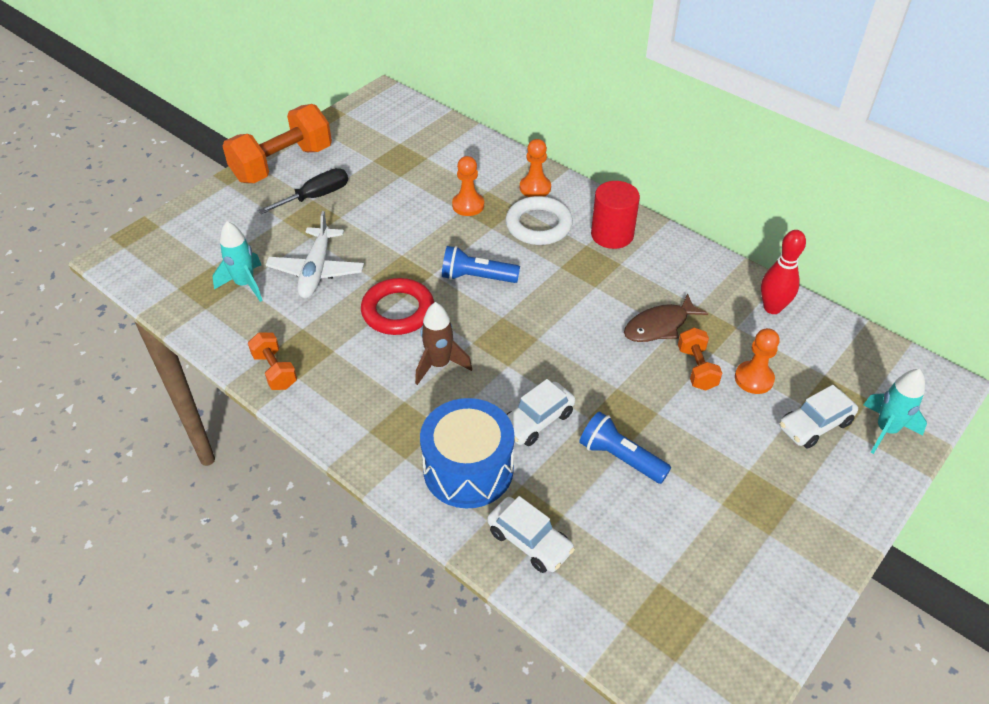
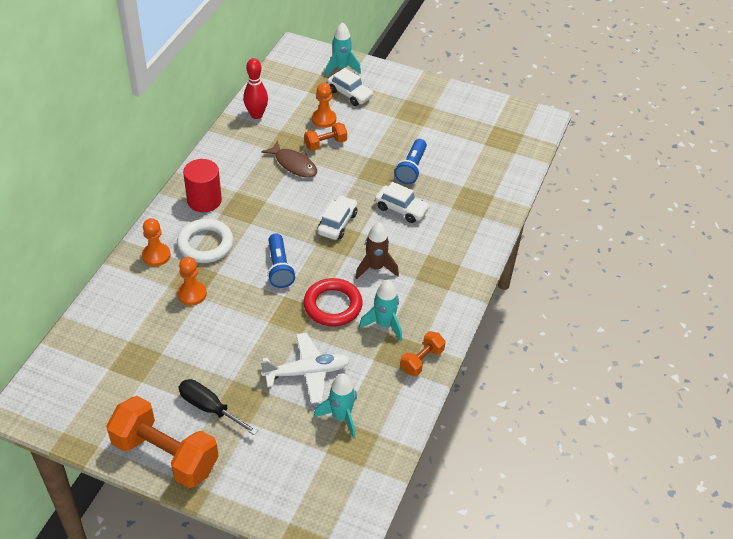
camera: 110 degrees left, 0 degrees up
(346, 350) = (384, 324): none -> turquoise rocket
(468, 469) = (453, 233): blue drum -> none
(529, 541) = (487, 196): white car -> white car (337, 223)

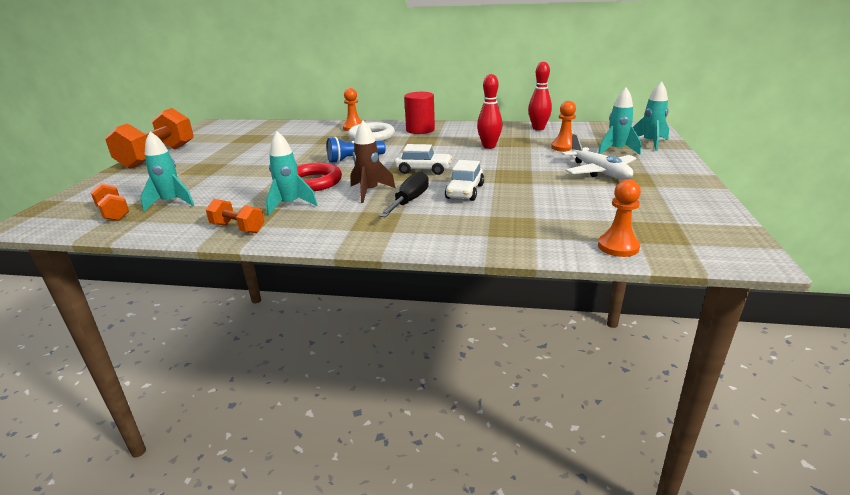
camera: 80 degrees right, 20 degrees down
(192, 294) = (317, 141): orange pawn -> orange pawn (618, 247)
(209, 408) = (198, 161): black screwdriver -> black screwdriver (409, 201)
(294, 164) = (489, 146): brown fish -> red bowling pin
(307, 372) = (229, 184): white plane -> white plane (599, 172)
(325, 144) = (530, 152): orange dumbbell -> orange dumbbell (113, 213)
(350, 94) = (616, 151): white car -> turquoise rocket
(411, 168) = (535, 188): blue flashlight -> none

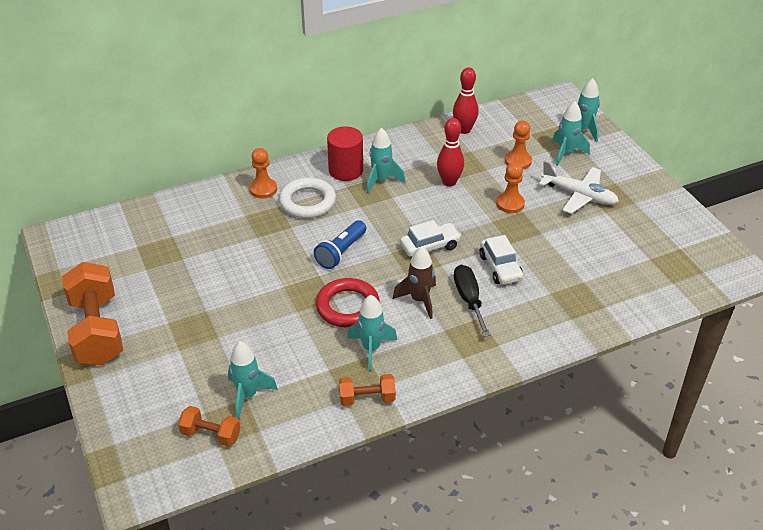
camera: 35 degrees left, 15 degrees up
(438, 137) = (381, 180): none -> turquoise rocket
(618, 247) = (664, 294): orange pawn -> orange pawn (510, 204)

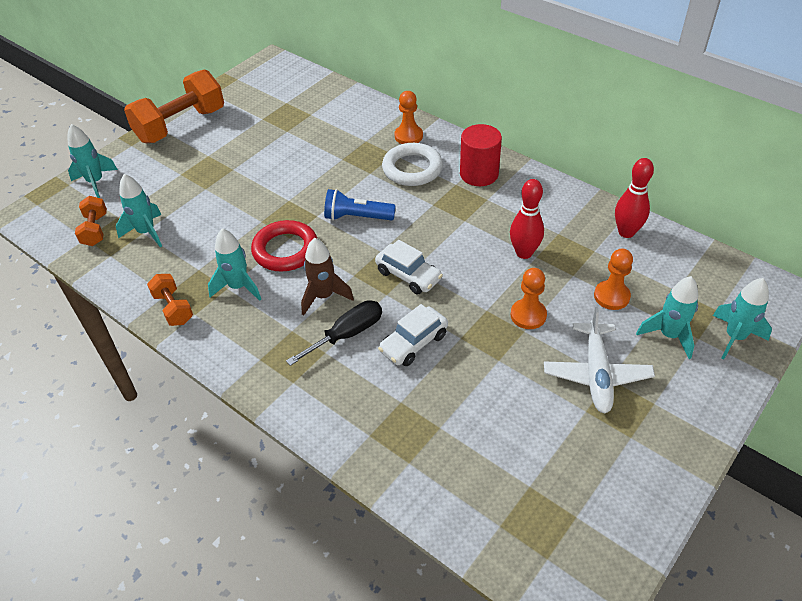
camera: 65 degrees right, 5 degrees up
(381, 180) = (484, 203): turquoise rocket -> turquoise rocket (96, 182)

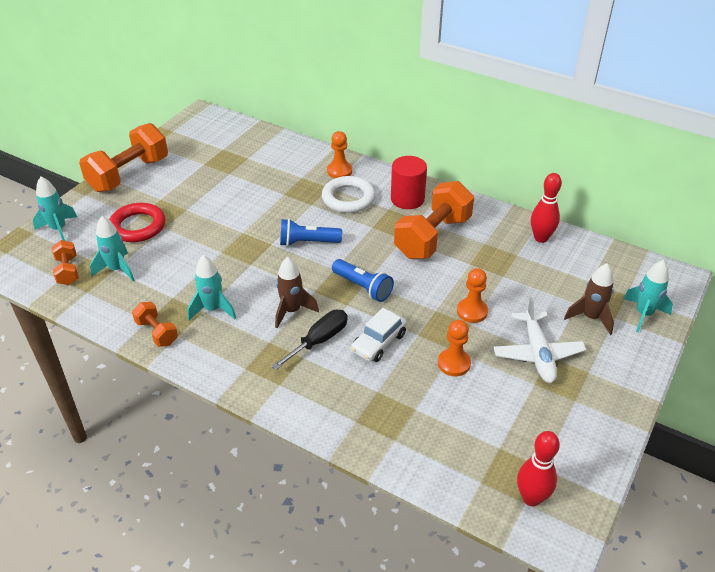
camera: 10 degrees left, 5 degrees down
(285, 250) = (249, 275): red ring -> red ring (138, 226)
(408, 275) = (363, 287): white car -> blue flashlight
(499, 221) = (432, 237): none -> orange dumbbell
(524, 253) = (458, 261): red bowling pin -> red bowling pin (531, 498)
(611, 296) = (538, 290): orange pawn -> orange pawn (454, 363)
(669, 335) = (591, 317): turquoise rocket -> brown rocket

